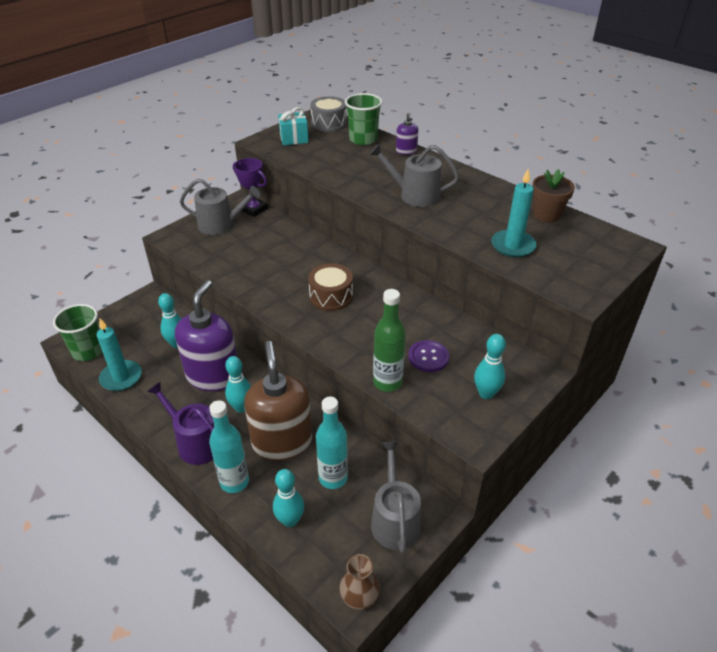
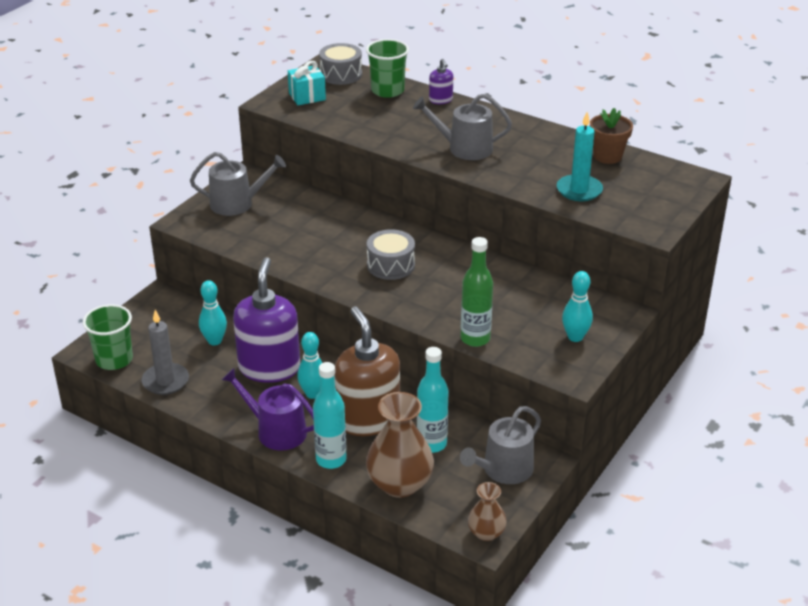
camera: 10 degrees left, 5 degrees down
(121, 377) = (165, 381): turquoise candle -> grey candle
(254, 209) = (269, 183): purple trophy -> none
(290, 520) = (400, 484): turquoise bowling pin -> brown vase
(331, 296) = (390, 265): brown drum -> grey drum
(394, 519) = (503, 470): grey watering can -> grey watering can turned 120 degrees counterclockwise
(428, 357) = (510, 312): purple button -> none

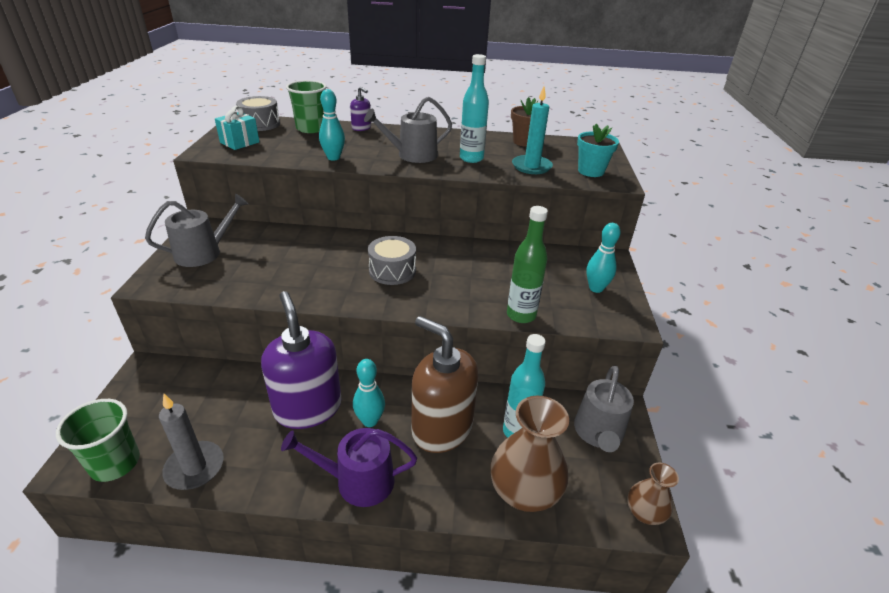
camera: 30 degrees left, 0 degrees up
(214, 341) = (232, 398): turquoise bowling pin -> turquoise bowling pin (333, 158)
(331, 459) = (437, 492): turquoise bottle -> turquoise bottle (471, 158)
(640, 211) = (591, 171): none -> turquoise flower pot

